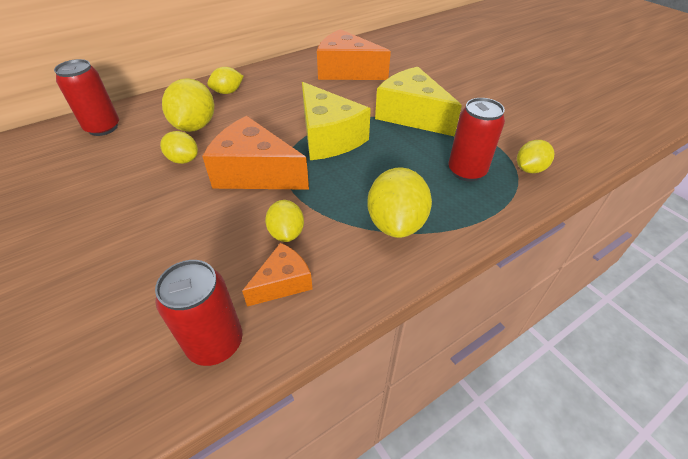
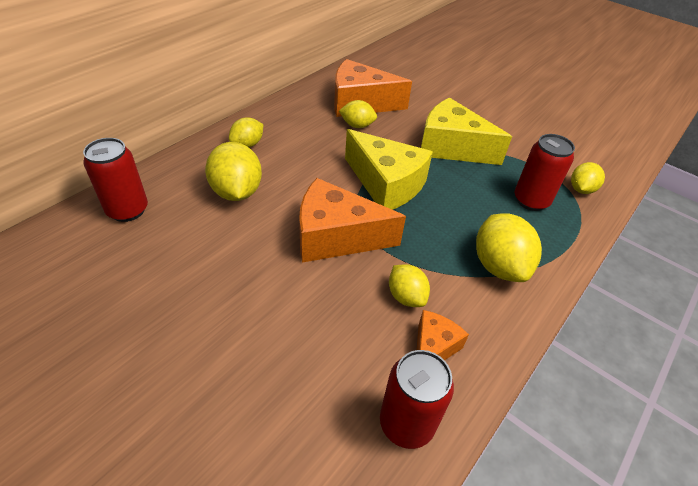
camera: 20 degrees left, 0 degrees up
(183, 160) = (250, 235): yellow lemon -> yellow lemon (357, 125)

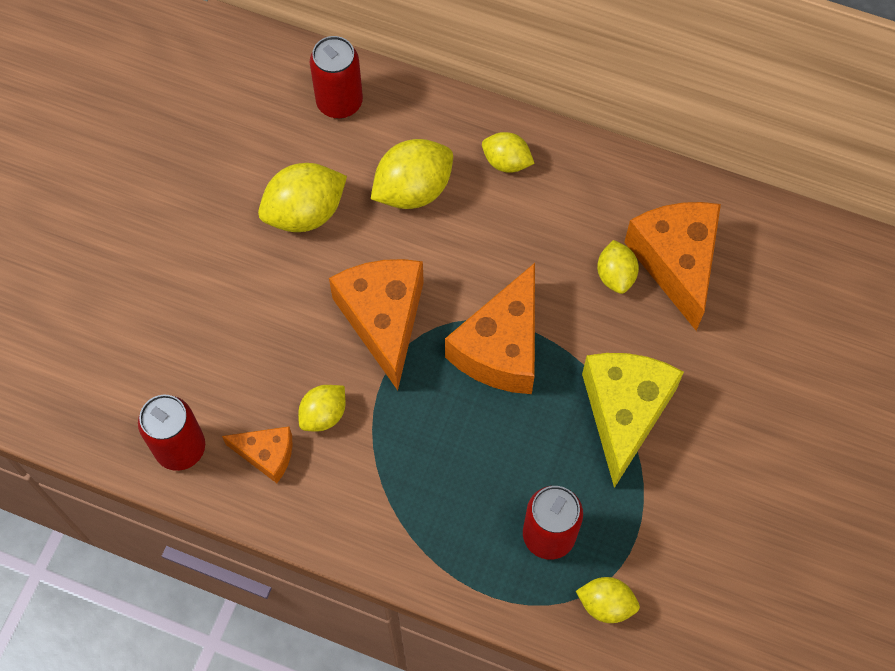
camera: 75 degrees right, 20 degrees up
(386, 184) = (501, 347): yellow cheese -> orange cheese
(499, 266) = (407, 506): yellow lemon -> yellow lemon (305, 213)

